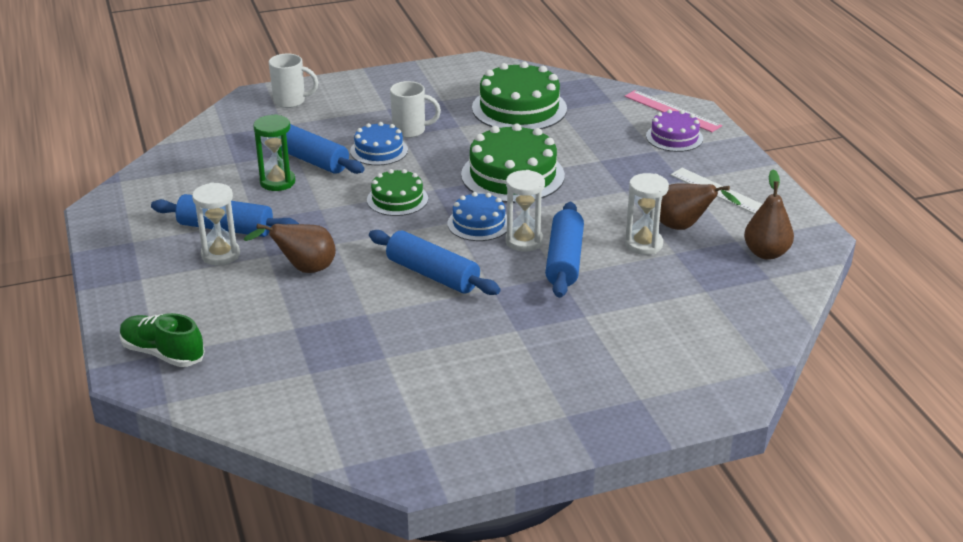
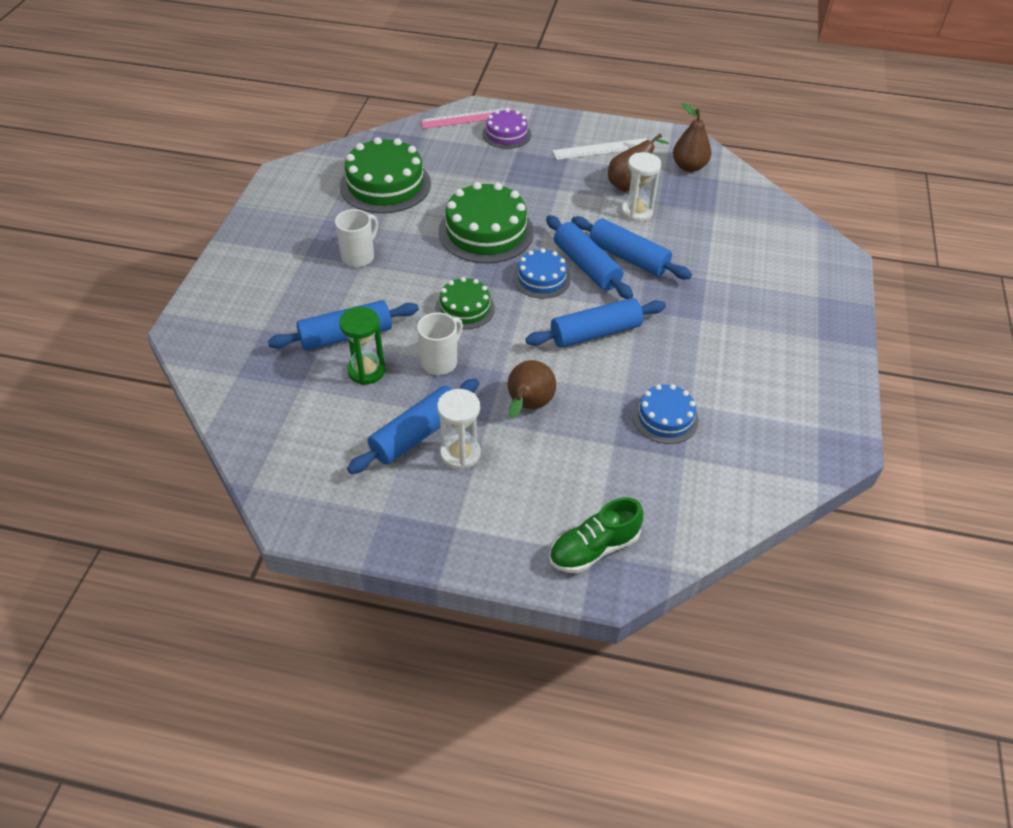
camera: 60 degrees left, 15 degrees up
(291, 101) = (223, 308): white mug -> white mug (440, 362)
(379, 150) = (374, 288): blue cake -> blue cake (665, 418)
(524, 241) = (586, 266): white hourglass -> blue rolling pin

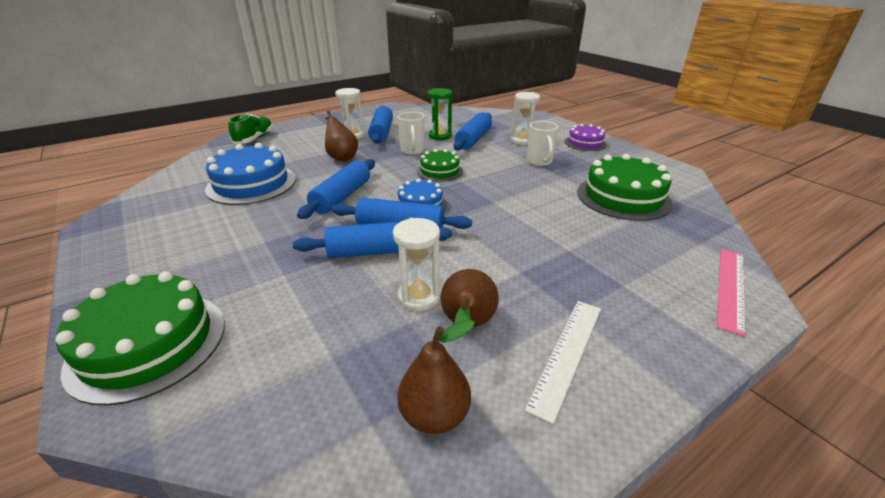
camera: 135 degrees right, 15 degrees down
(305, 296) = (522, 140): none -> white hourglass
(486, 231) = (505, 209): green cake -> green cake (148, 344)
(506, 134) = (669, 296): purple cake -> purple cake (585, 143)
(665, 418) = (251, 184): blue cake -> blue cake, size x1.74

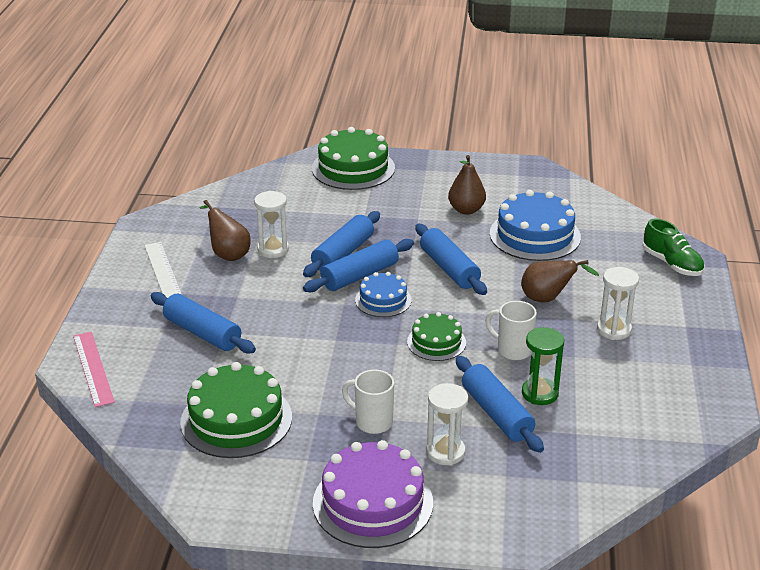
camera: 130 degrees right, 0 degrees up
(381, 132) = (603, 355): blue rolling pin -> blue rolling pin (202, 333)
(434, 415) = (195, 221): brown pear -> brown pear (466, 210)
(585, 143) = (373, 503): purple cake -> purple cake, size x1.74

